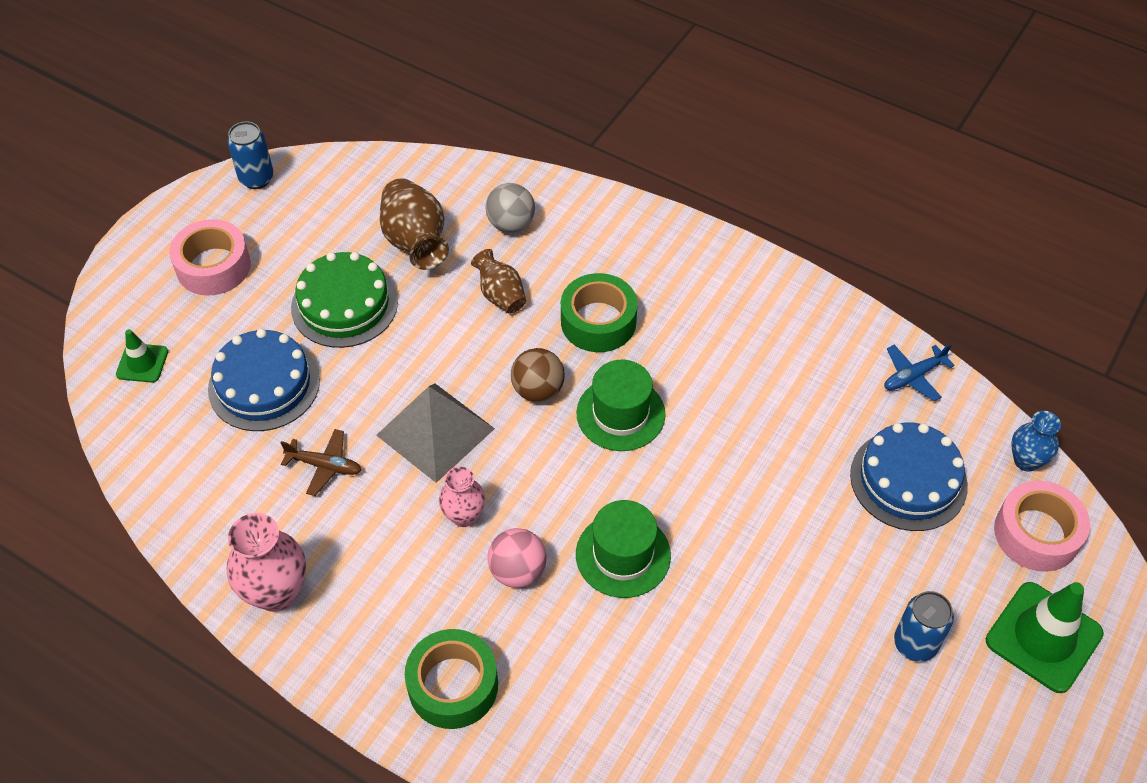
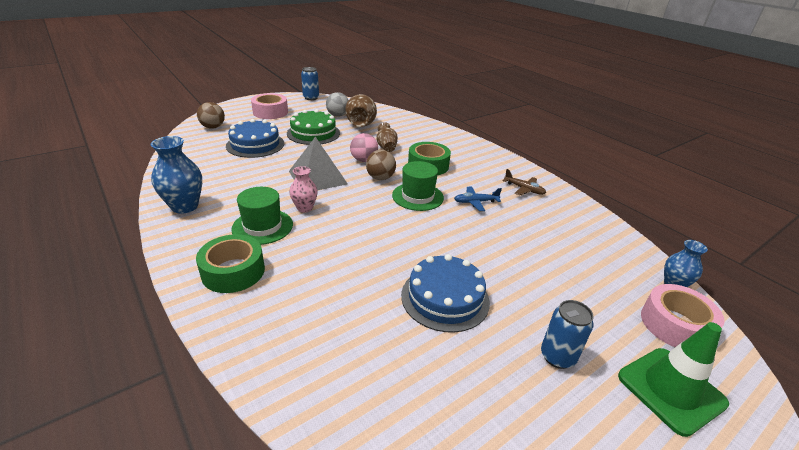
camera: 20 degrees right, 20 degrees down
(142, 363) = (213, 127): green traffic cone -> brown ball
(276, 592) = (185, 206): pink vase -> blue vase
(325, 466) = (255, 173): brown plane -> brown plane (524, 189)
(511, 224) = (408, 130): grey ball -> grey ball (338, 115)
(518, 571) = (314, 236): pink ball -> pink ball (364, 160)
(623, 555) = (379, 248): green hat -> green hat (262, 226)
(908, 480) = (583, 270): blue cake -> blue cake (445, 298)
(913, 376) = (601, 228): blue plane -> blue plane (475, 202)

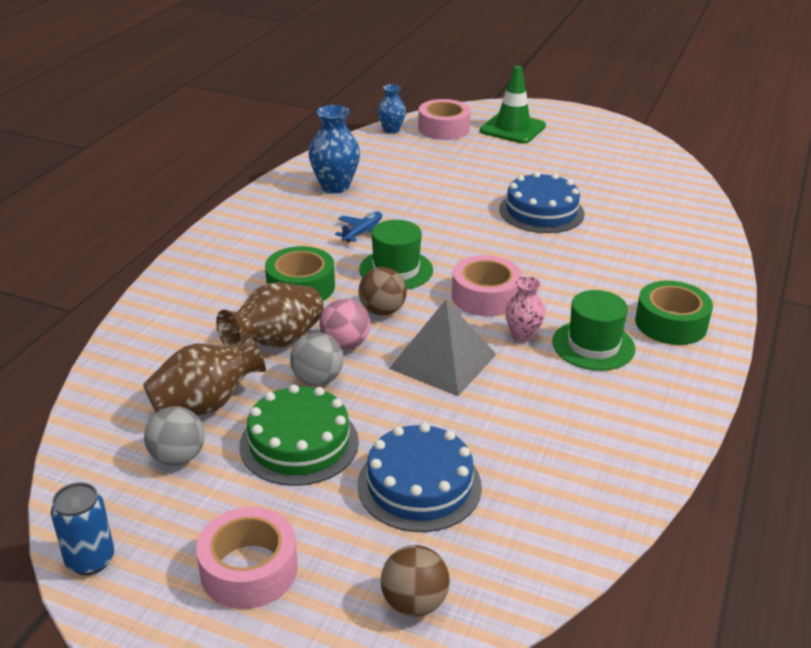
camera: 120 degrees left, 0 degrees up
(185, 206) = (647, 430): blue vase -> blue vase (335, 186)
(346, 147) = (317, 379): none -> grey ball
(356, 213) = (485, 296): none -> pink tape
(386, 147) = (275, 342): brown vase -> brown vase, size x1.61
(475, 202) = (363, 232): blue plane -> blue plane turned 105 degrees counterclockwise
(524, 189) = (293, 210): brown plane -> none
(557, 356) = (537, 162): blue can -> none

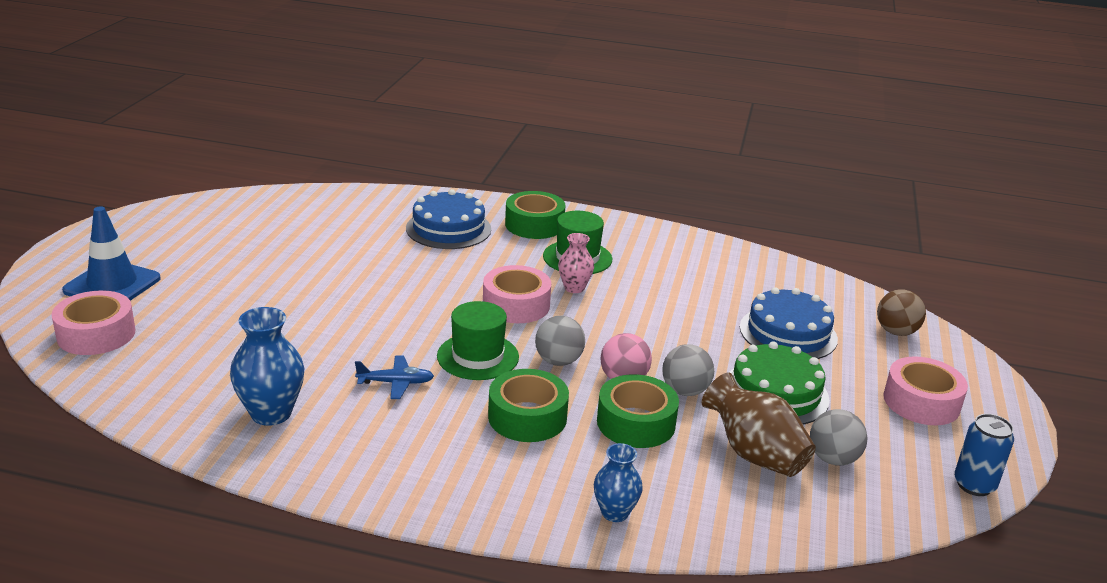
camera: 100 degrees left, 5 degrees down
(275, 342) = (636, 423): brown vase -> green tape
(363, 232) = (396, 383): blue plane -> blue plane turned 150 degrees clockwise
(382, 311) = (558, 361): brown ball -> grey ball
(391, 130) = (88, 377): blue vase -> blue vase (615, 513)
(443, 361) = (628, 326): grey pyramid -> none
(512, 128) = (112, 284): green traffic cone -> blue traffic cone
(541, 211) = (341, 272): blue cake -> blue cake (448, 228)

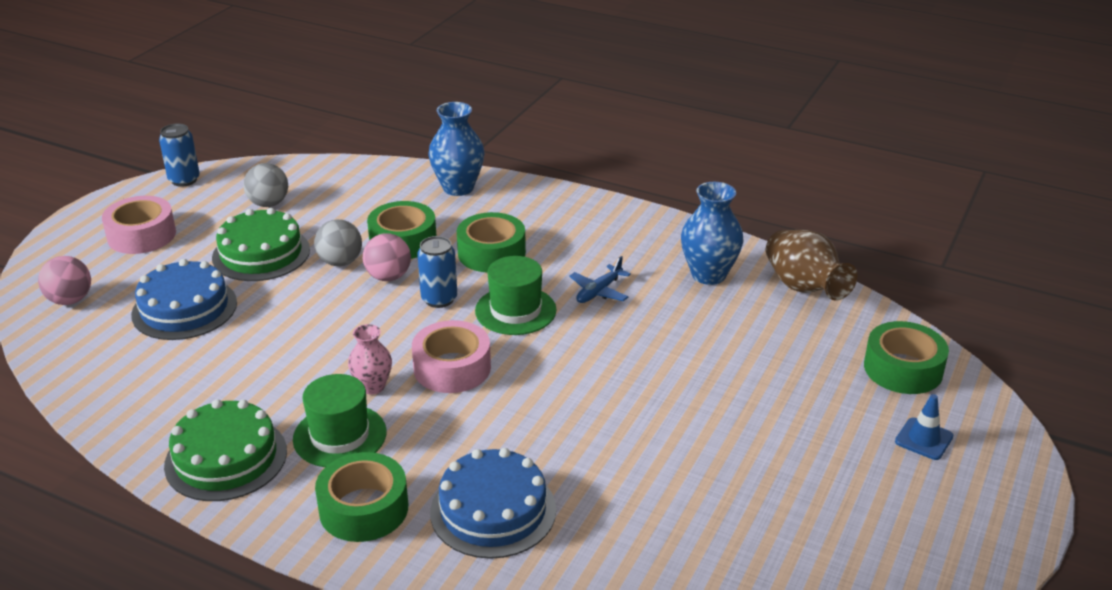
camera: 165 degrees left, 5 degrees up
(96, 334) = (903, 369): pink tape -> green tape
(112, 284) = (924, 439): blue traffic cone -> blue traffic cone, size x0.54
(396, 383) = (599, 291): blue plane -> blue plane turned 60 degrees counterclockwise
(558, 361) = (439, 299): grey ball -> blue can
(615, 513) = (458, 188): blue vase -> blue vase, size x1.61
(646, 242) = (226, 458): none -> green cake
(754, 454) = (326, 212): brown vase -> brown vase (804, 287)
(896, 332) = (70, 300): brown ball -> pink ball

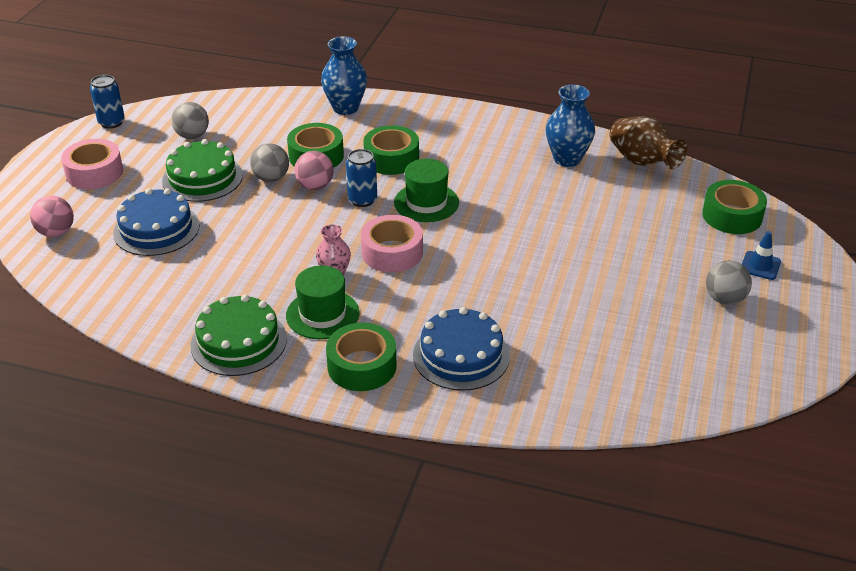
camera: 10 degrees left, 5 degrees up
(599, 291) = (486, 181): blue plane -> none
(863, 478) = (724, 299): none -> grey ball

